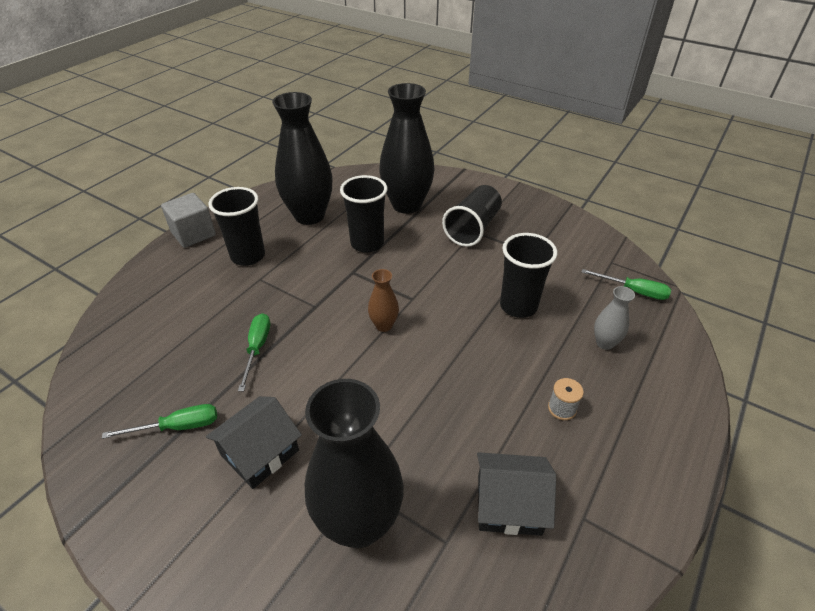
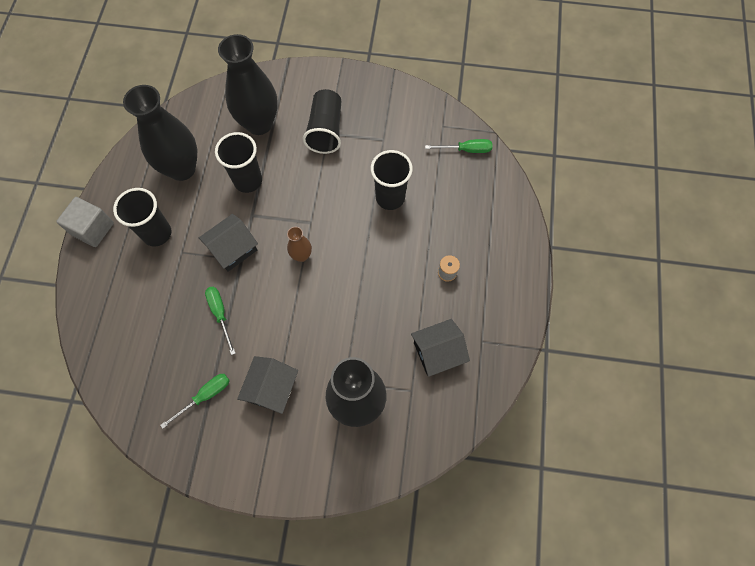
camera: 25 degrees left, 25 degrees up
(313, 293) = (233, 249): none -> black house
(605, 343) = (459, 207): grey vase -> none

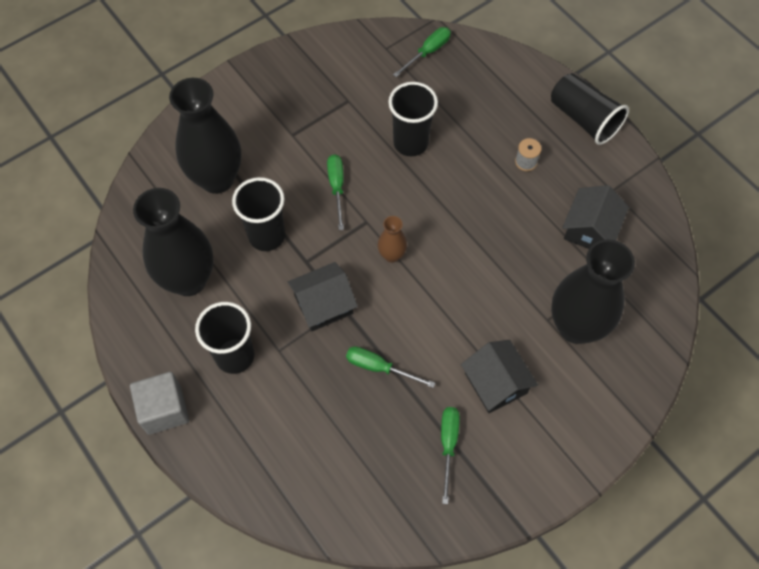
camera: 45 degrees left, 5 degrees down
(233, 249) = (323, 304): black house -> black house turned 60 degrees clockwise
(317, 187) = (337, 187): none -> green screwdriver
(325, 130) = (287, 134): black cup -> black cup (584, 119)

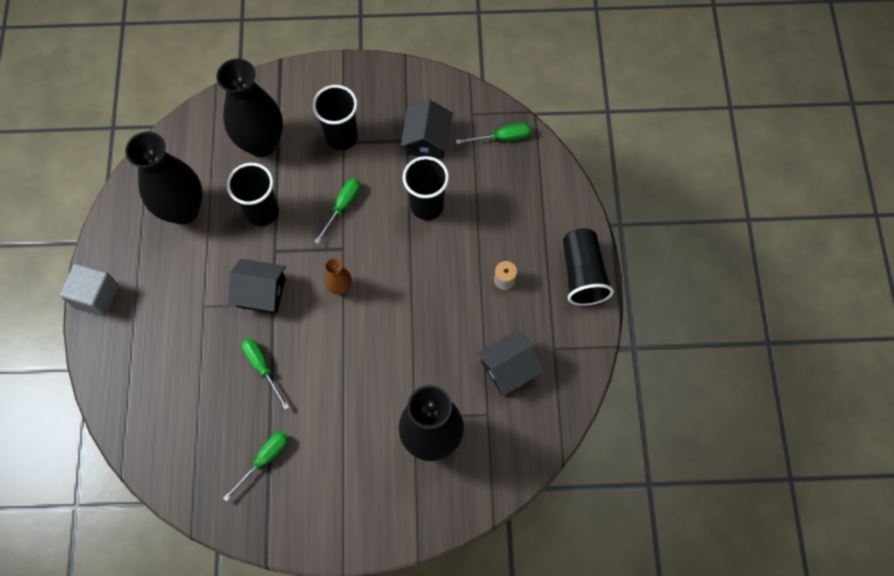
camera: 35 degrees right, 5 degrees up
(235, 356) = (171, 289): black cup -> black cup (341, 137)
(496, 383) = (336, 438): black house -> black house (427, 140)

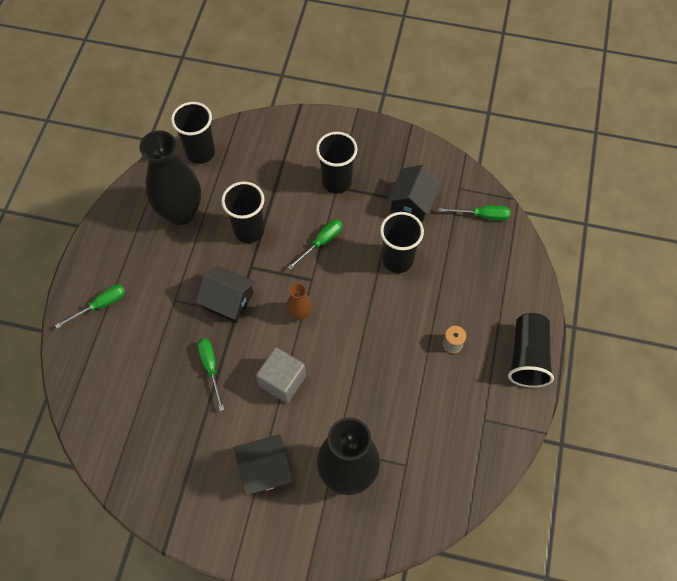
camera: 15 degrees right, 5 degrees down
(96, 296) = (85, 268): grey cube -> grey cube (282, 381)
(186, 139) = (200, 153): none -> black cup
(261, 143) = (265, 171): black vase -> none
(264, 459) = (189, 452): green screwdriver -> green screwdriver (101, 305)
(509, 368) = (436, 427): black house -> black house (265, 469)

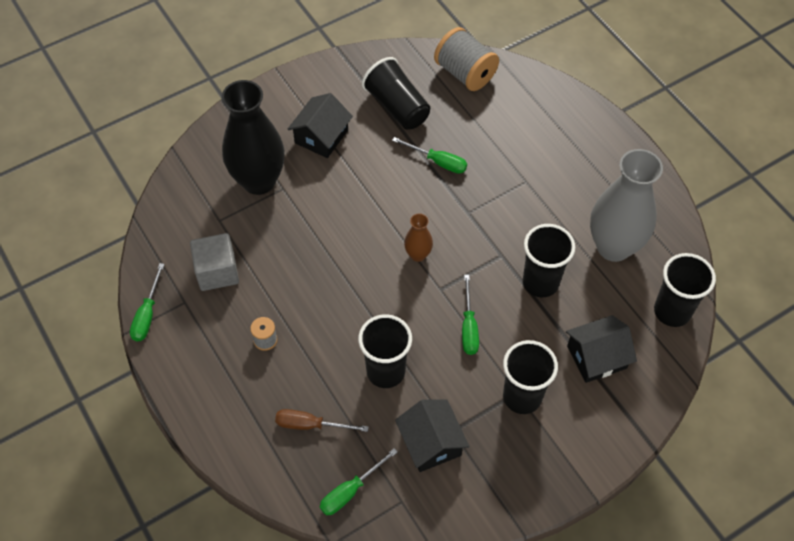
camera: 135 degrees right, 5 degrees down
(101, 305) = (573, 132): green screwdriver -> green screwdriver (147, 314)
(105, 423) = (465, 73): none -> grey spool
(181, 212) = (614, 247): black vase -> grey vase
(228, 300) = (485, 215): black house -> black house (596, 357)
(282, 381) = (374, 197): grey cube -> grey cube (217, 272)
(472, 268) = (310, 425): none -> brown screwdriver
(527, 357) = (188, 385): black cup -> black cup (397, 106)

